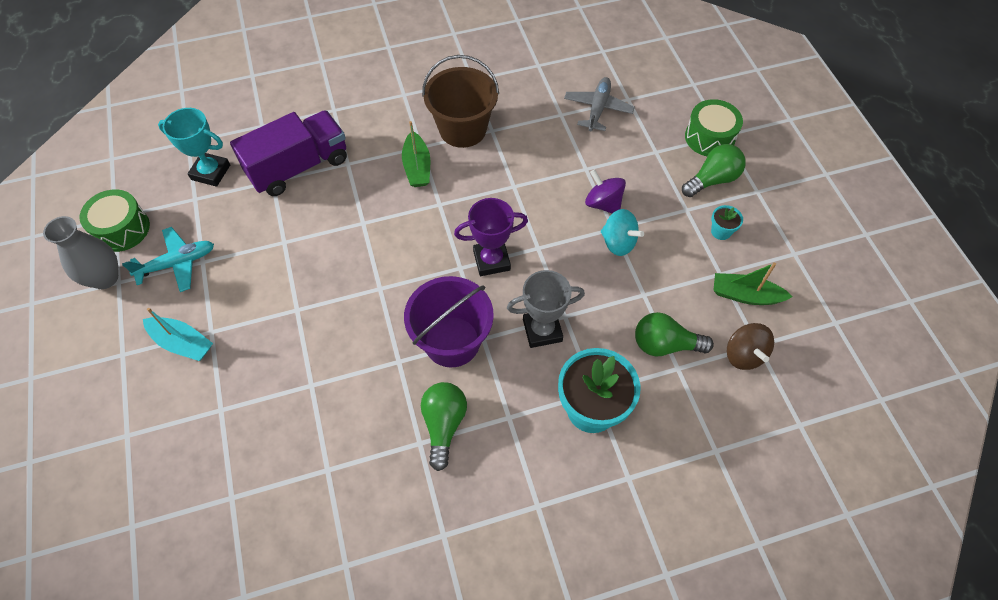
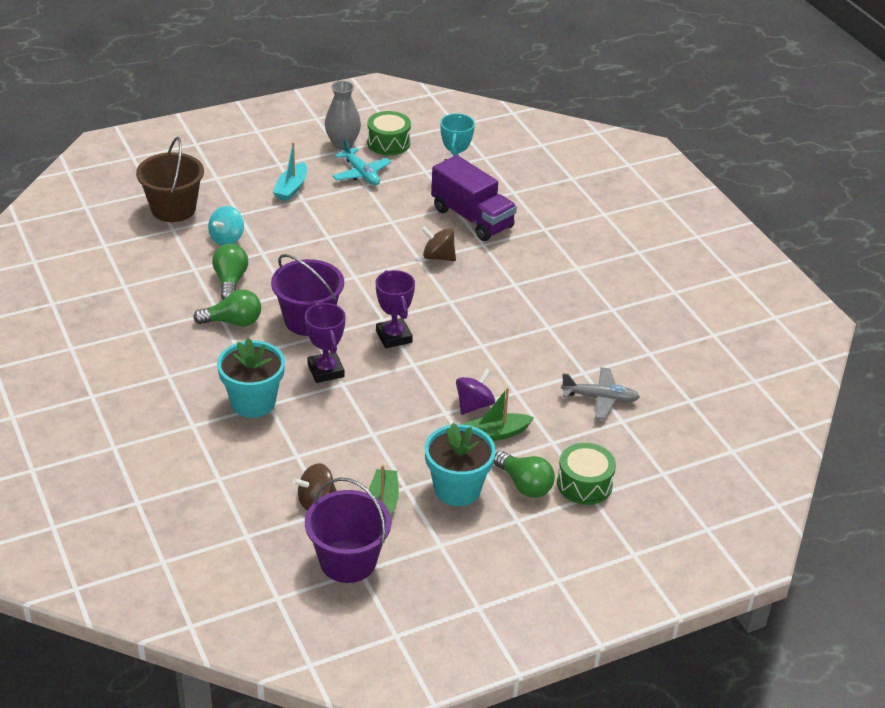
camera: 80 degrees right, 20 degrees down
(361, 205) = (438, 257): none -> brown spinning top
(417, 167) = (489, 284): green boat -> green boat (496, 434)
(462, 129) = (544, 308): brown bucket -> brown bucket (173, 209)
(542, 330) = (326, 371): grey trophy -> purple trophy
(618, 243) = (429, 416): turquoise spinning top -> turquoise spinning top (227, 239)
(665, 344) = (320, 447): green light bulb -> green light bulb (230, 281)
(721, 231) = (457, 489): turquoise flower pot -> turquoise flower pot, size x2.23
(824, 332) = (348, 561): none -> purple bucket

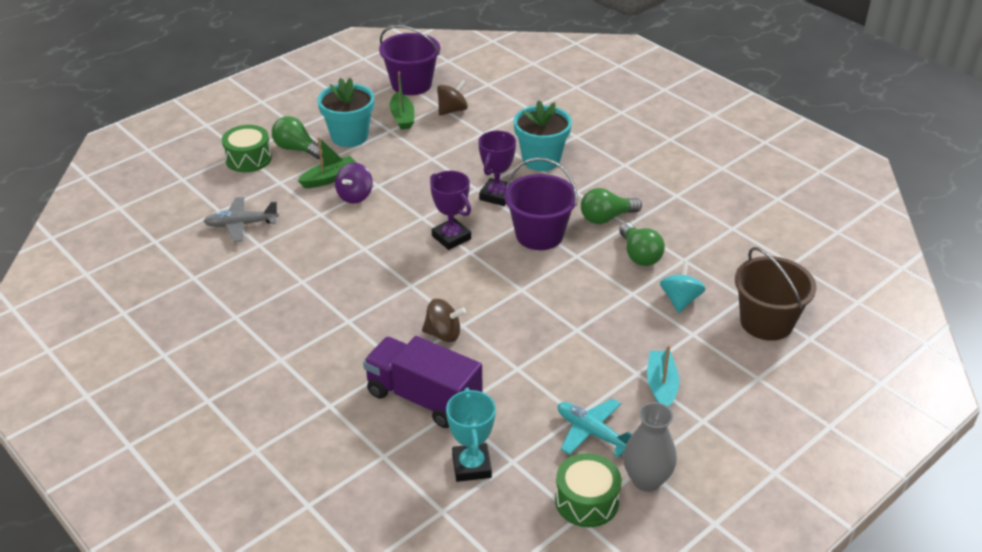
camera: 165 degrees right, 0 degrees up
(326, 371) = (497, 195): purple trophy -> purple trophy turned 60 degrees clockwise

